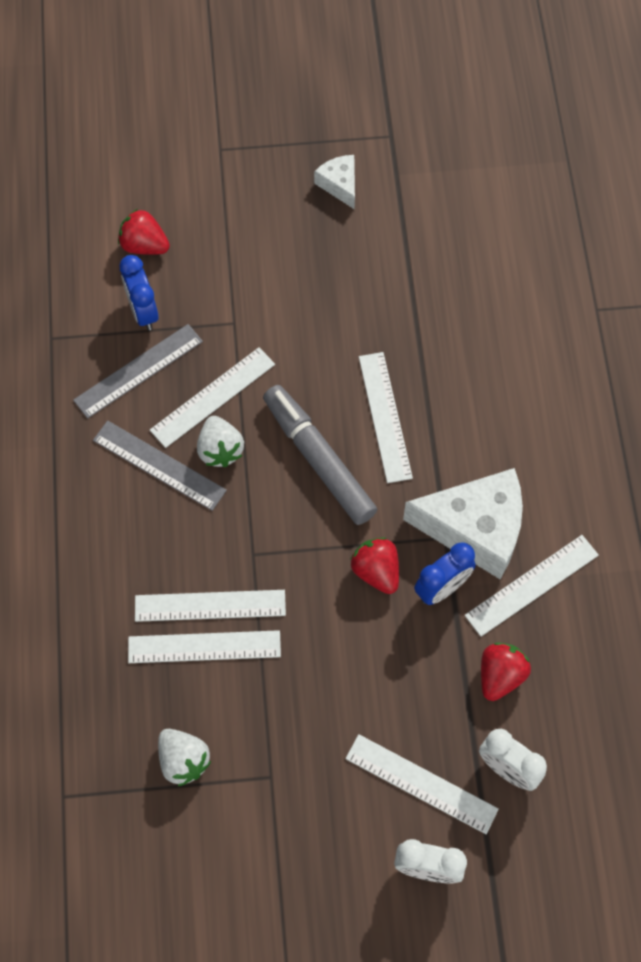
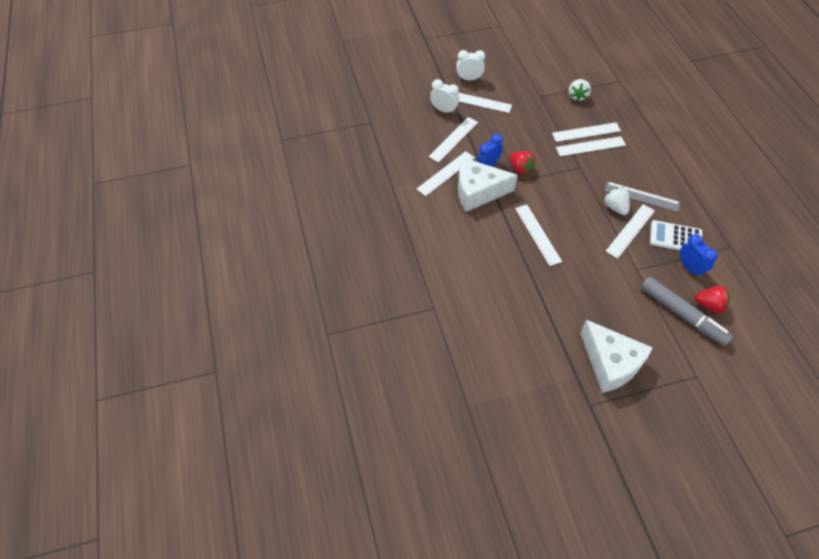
camera: 170 degrees right, 10 degrees down
(138, 370) = (675, 237): grey ruler -> white calculator
(183, 760) = (577, 96): white strawberry -> white strawberry turned 120 degrees counterclockwise
(318, 459) = (564, 210): grey marker -> grey marker (682, 314)
(339, 184) = (610, 363): white cheese -> white cheese, size x2.04
(500, 675) = (453, 139): red strawberry -> white ruler

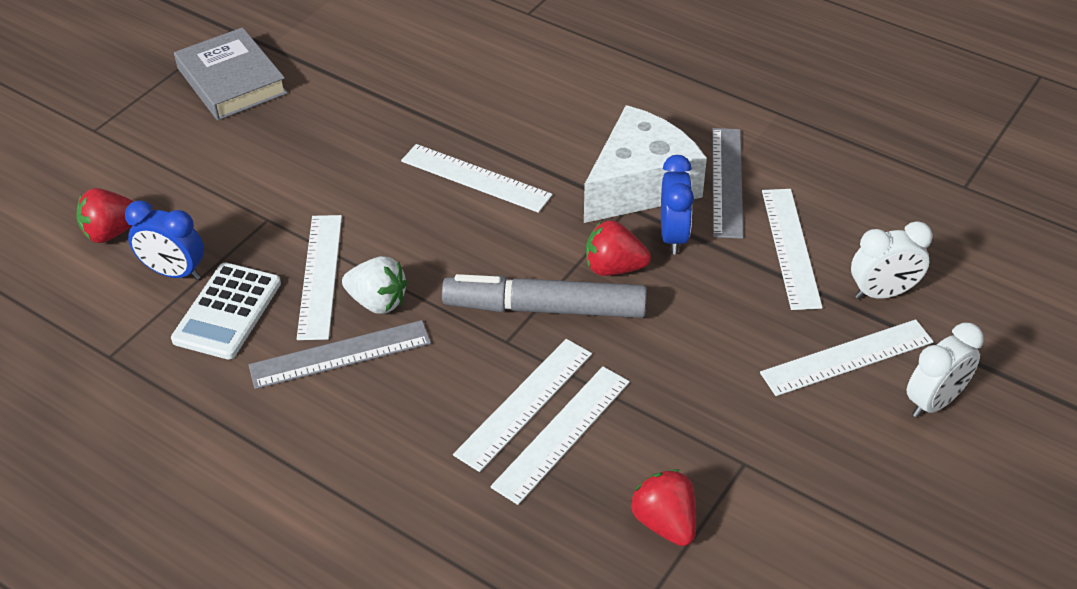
camera: 140 degrees right, 10 degrees down
(446, 173) = (727, 182): white ruler -> grey ruler
(577, 96) = (665, 522): white strawberry -> red strawberry
(610, 363) = (231, 81): white cheese -> grey book
(675, 237) = (227, 311): white calculator -> white calculator turned 135 degrees clockwise
(682, 314) = (153, 194): grey marker -> grey marker (545, 308)

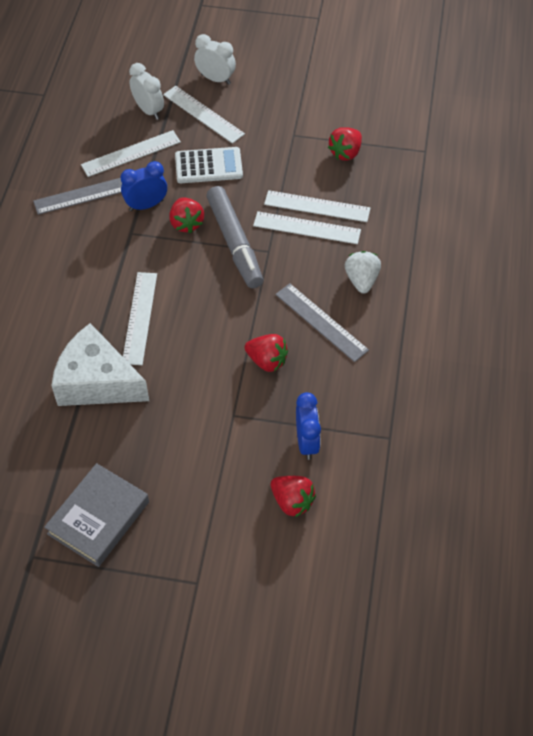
camera: 115 degrees left, 10 degrees up
(227, 311) = (321, 395): white calculator -> white calculator (208, 166)
(320, 275) = (267, 361): white ruler -> red strawberry
(377, 302) = (272, 322): white strawberry -> white strawberry (361, 280)
(640, 184) = (107, 233): white cheese -> white cheese (97, 381)

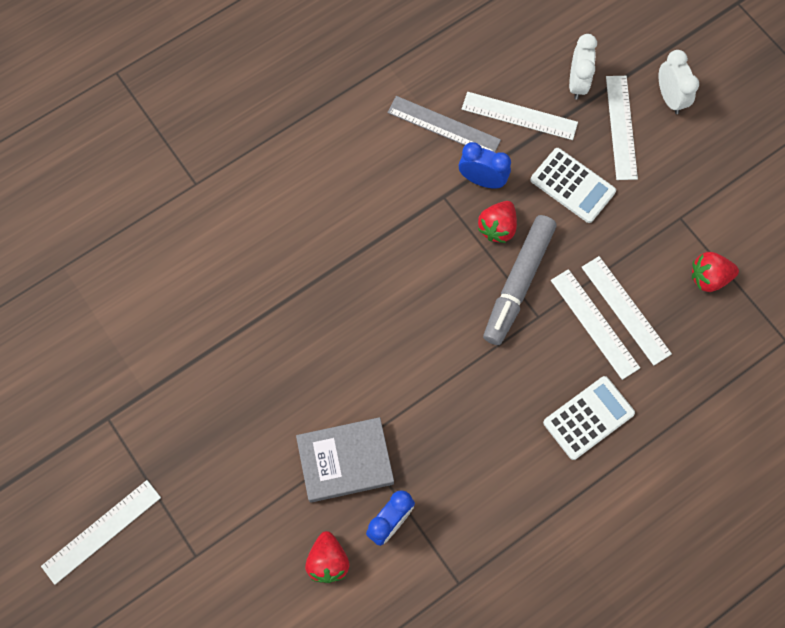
camera: 45 degrees right, 15 degrees up
(97, 381) = (287, 313): white cheese -> none
(99, 518) = (180, 432): grey book -> grey book (345, 461)
(140, 317) = (374, 285): white ruler -> white ruler (102, 531)
(267, 361) = (433, 419): red strawberry -> none
(321, 322) = (513, 425): grey ruler -> none
(361, 280) = (588, 418): white strawberry -> white calculator

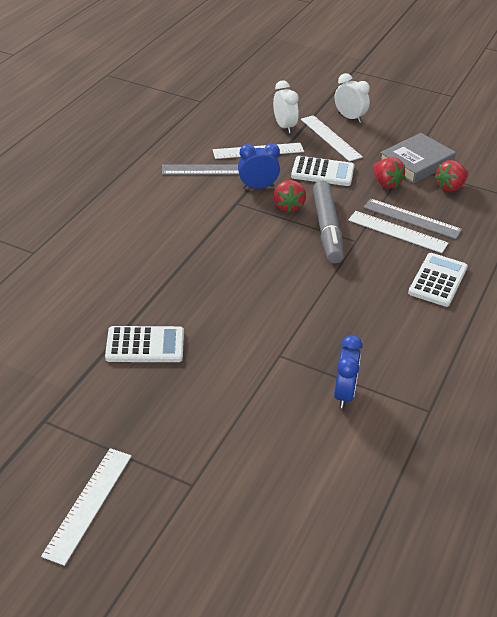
camera: 30 degrees left, 30 degrees down
(239, 367) = (145, 345): none -> white calculator
(328, 561) = (313, 440): red strawberry -> red strawberry (386, 183)
(345, 461) = (277, 371): grey book -> grey book (416, 163)
(625, 310) = (412, 219): white ruler -> grey ruler

